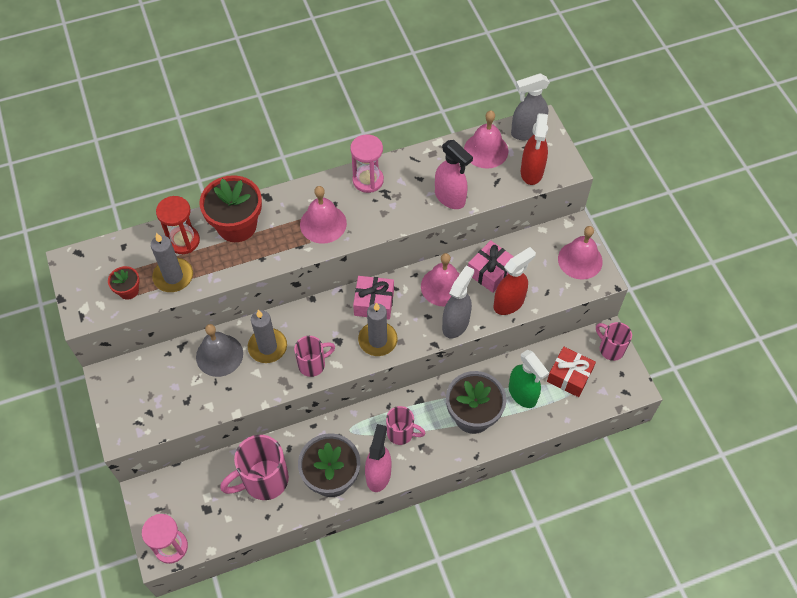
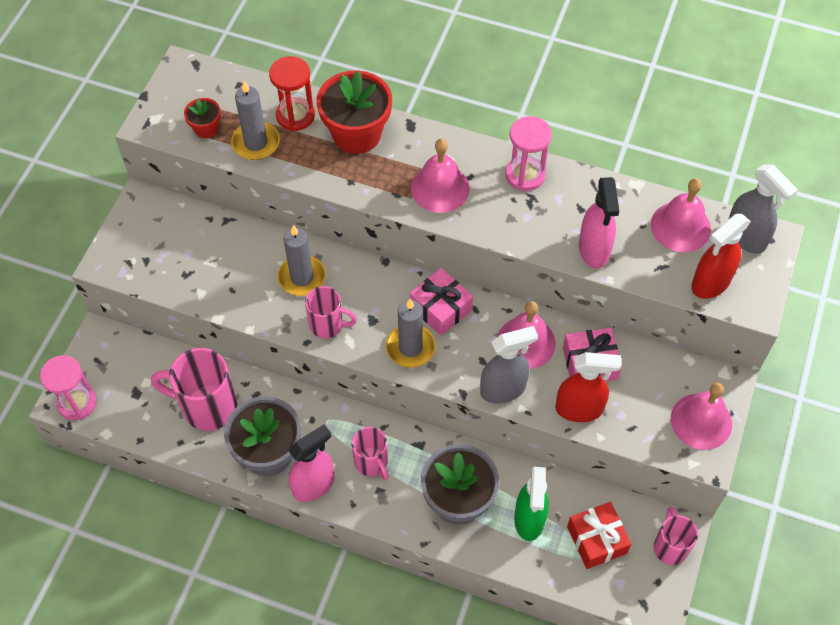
camera: 40 degrees right, 0 degrees up
(219, 355) = (252, 253): grey bell -> none
(527, 132) = (746, 237): grey spray bottle -> grey spray bottle turned 150 degrees counterclockwise

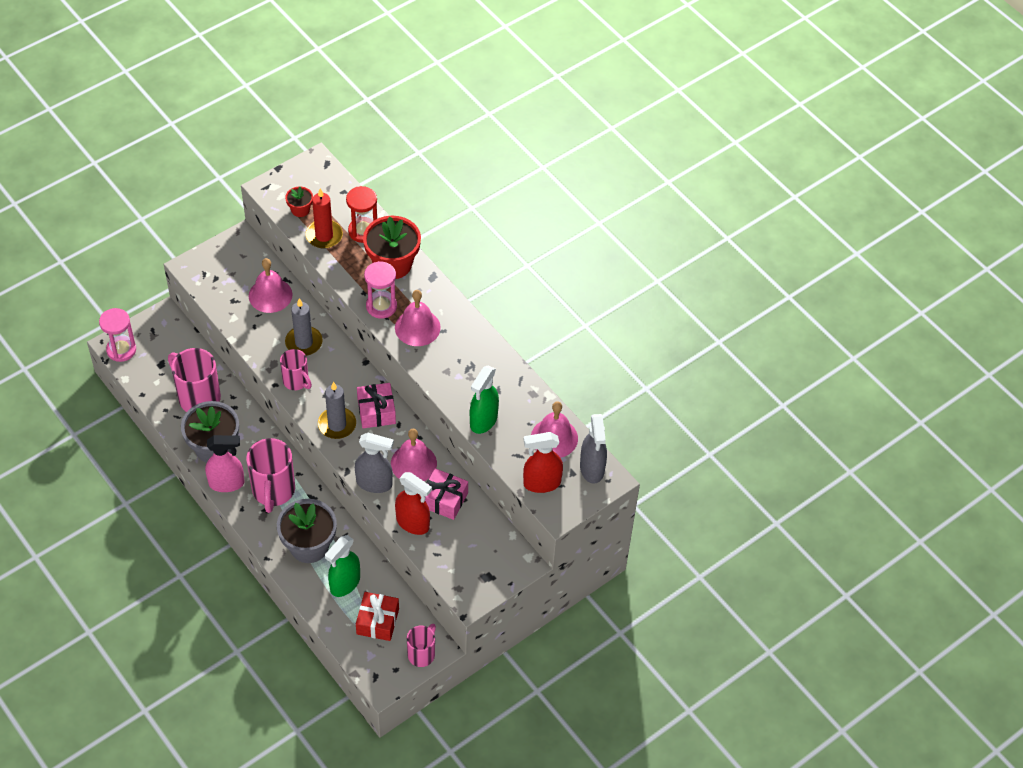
camera: 30 degrees right, 5 degrees down
(256, 143) = (324, 236): grey candle -> red candle
(371, 463) = (273, 491): pink mug -> pink mug, size x1.66
(525, 175) = (480, 349): pink hourglass -> pink hourglass (381, 306)
(594, 250) = (483, 420): pink spray bottle -> green spray bottle
(701, 421) = (486, 576): pink bell -> pink bell (270, 295)

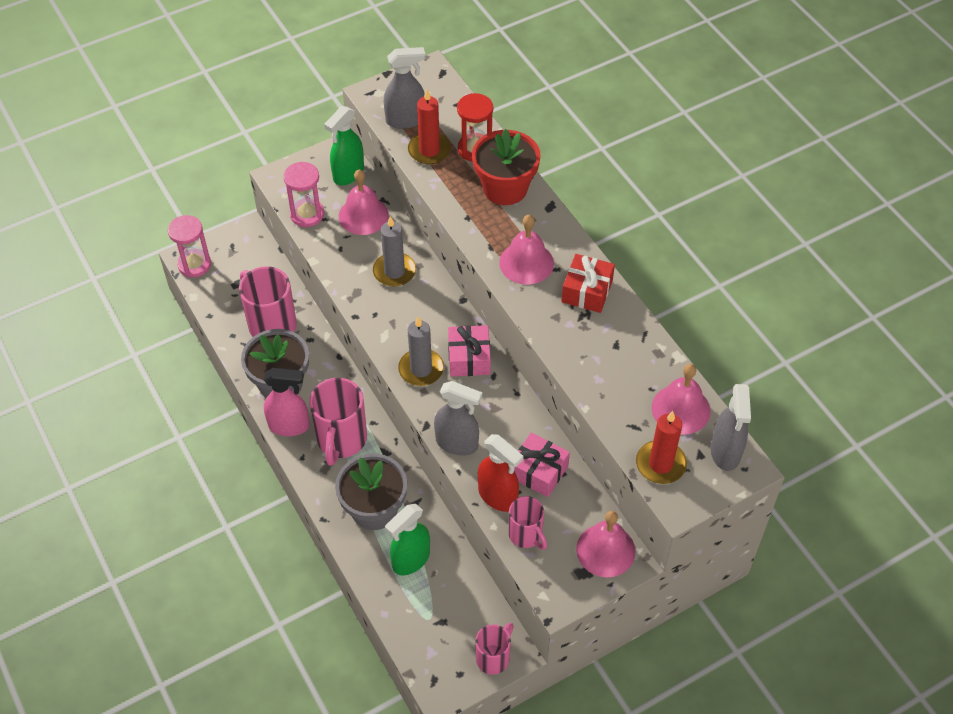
camera: 10 degrees right, 0 degrees up
(296, 381) = (380, 315): pink mug -> pink mug (526, 535)
(300, 210) = (406, 120): red flower pot -> grey spray bottle
(377, 621) = (444, 611): red gift -> red gift (587, 291)
(381, 306) = (486, 235): pink hourglass -> pink hourglass (307, 214)
(413, 463) = (506, 424): pink bell -> pink bell (605, 550)
(483, 420) = (595, 380): green spray bottle -> green spray bottle (348, 174)
(541, 483) = (660, 464): red spray bottle -> red candle

